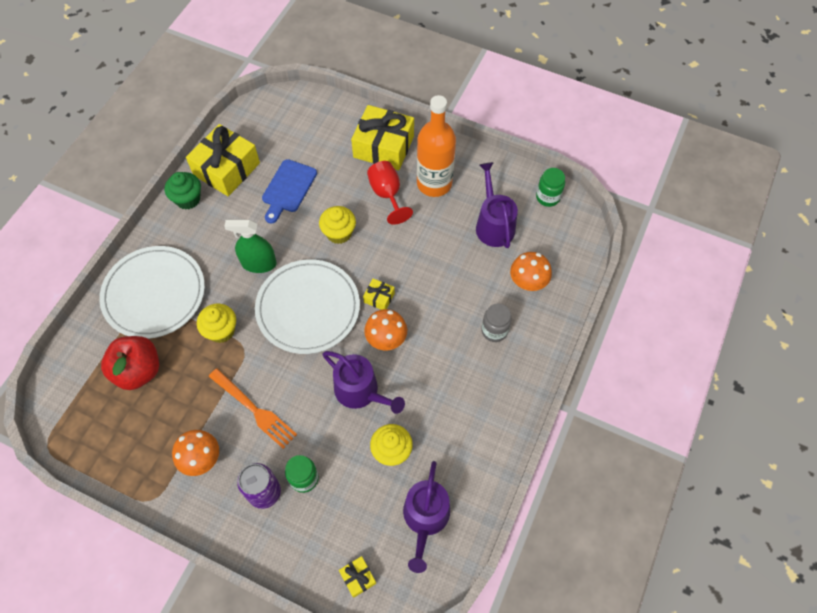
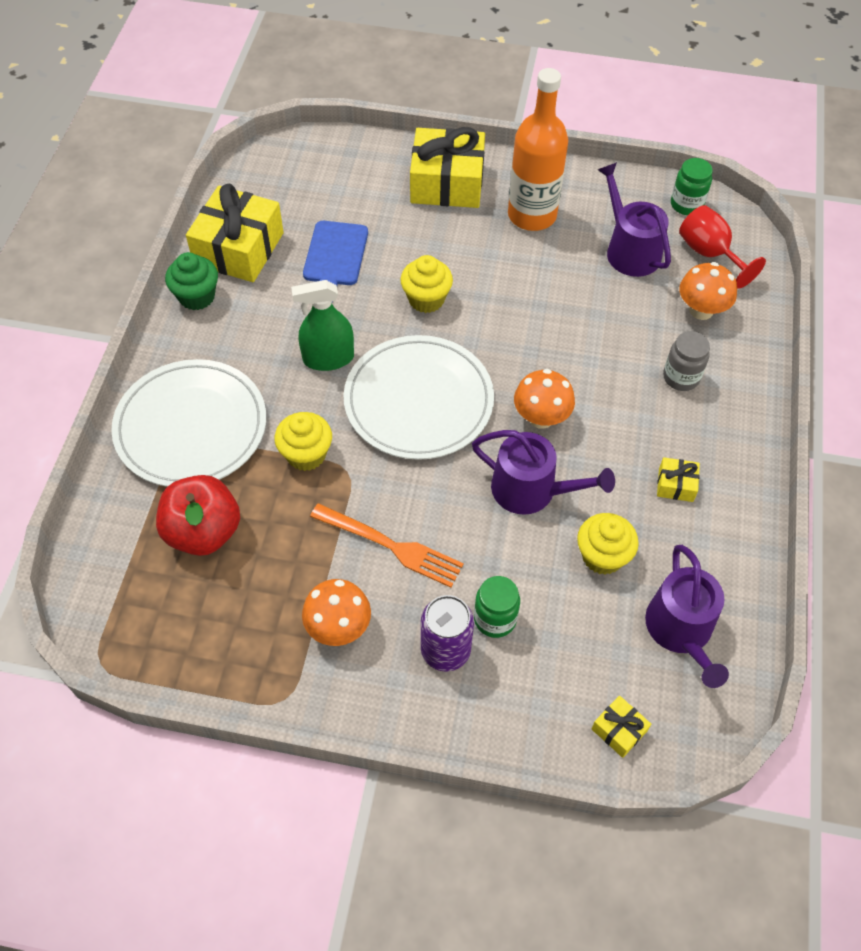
camera: 15 degrees left, 5 degrees down
(379, 298) = (511, 368): yellow gift -> yellow gift (676, 485)
(387, 194) = (474, 240): red goblet -> red goblet (709, 254)

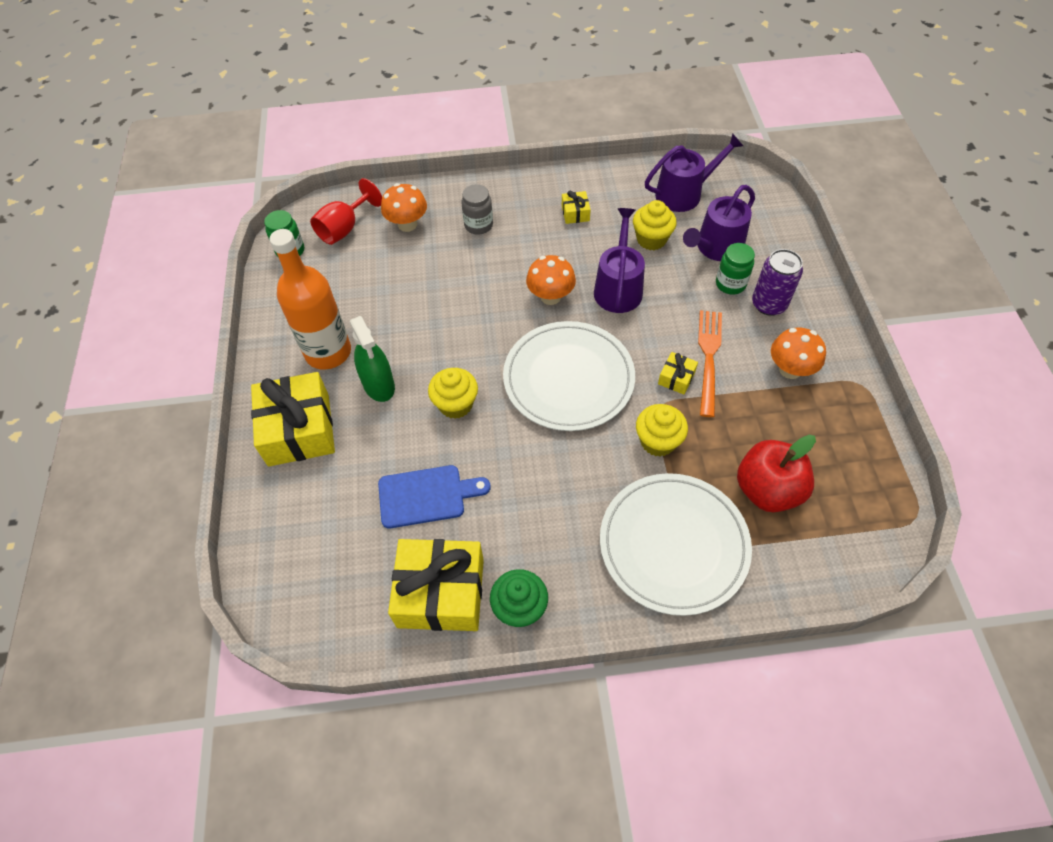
camera: 105 degrees left, 0 degrees up
(328, 358) = (551, 459): green spray bottle -> green spray bottle (379, 385)
(619, 730) = (766, 210): yellow gift -> yellow gift (676, 378)
(629, 250) = (354, 277): purple watering can -> purple watering can (716, 247)

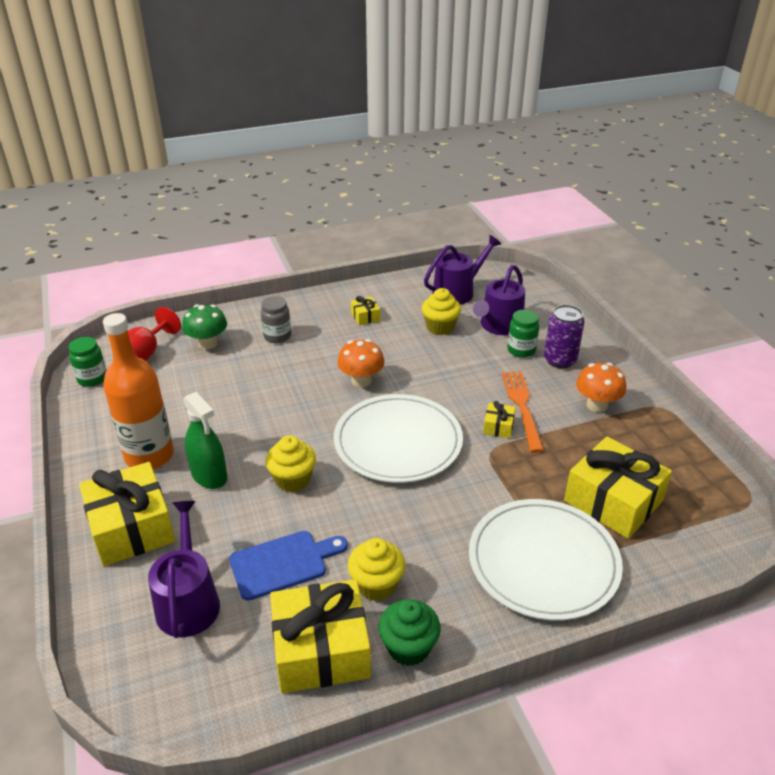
camera: 15 degrees left, 20 degrees down
(407, 224) = (207, 344): orange mushroom -> green mushroom
(618, 288) = (422, 366): purple watering can -> purple watering can (188, 601)
(658, 441) = (498, 479): yellow cupcake -> yellow cupcake (376, 585)
(767, 490) = (613, 501): red apple -> yellow gift

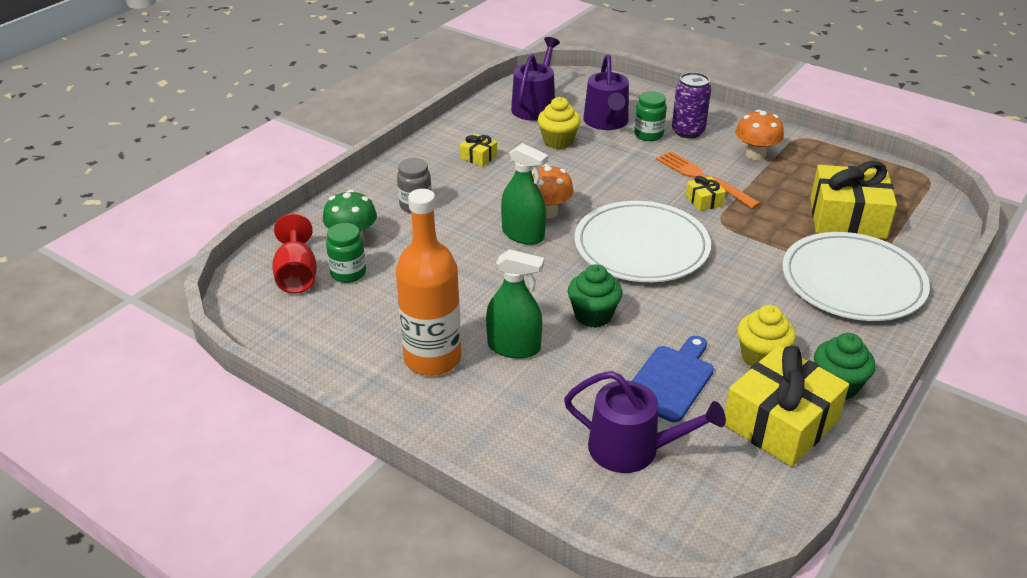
camera: 35 degrees left, 0 degrees up
(92, 379) = (269, 321): green jar -> green jar (348, 273)
(131, 527) = (500, 422): yellow gift -> none
(188, 601) = (632, 449): purple watering can -> purple watering can turned 150 degrees clockwise
(292, 480) = (593, 315): yellow cupcake -> green cupcake
(322, 391) = (523, 235): none -> green spray bottle

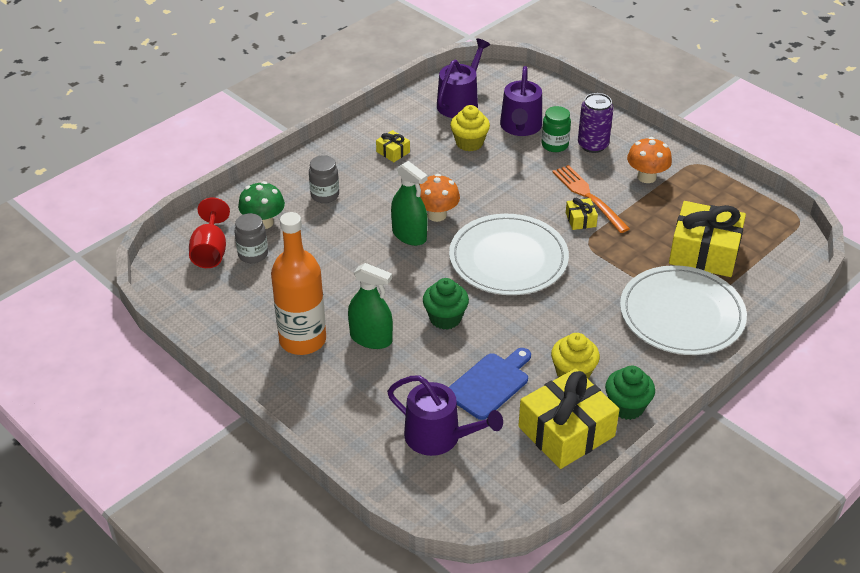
camera: 10 degrees right, 5 degrees up
(348, 273) = (253, 254): green jar -> grey jar

